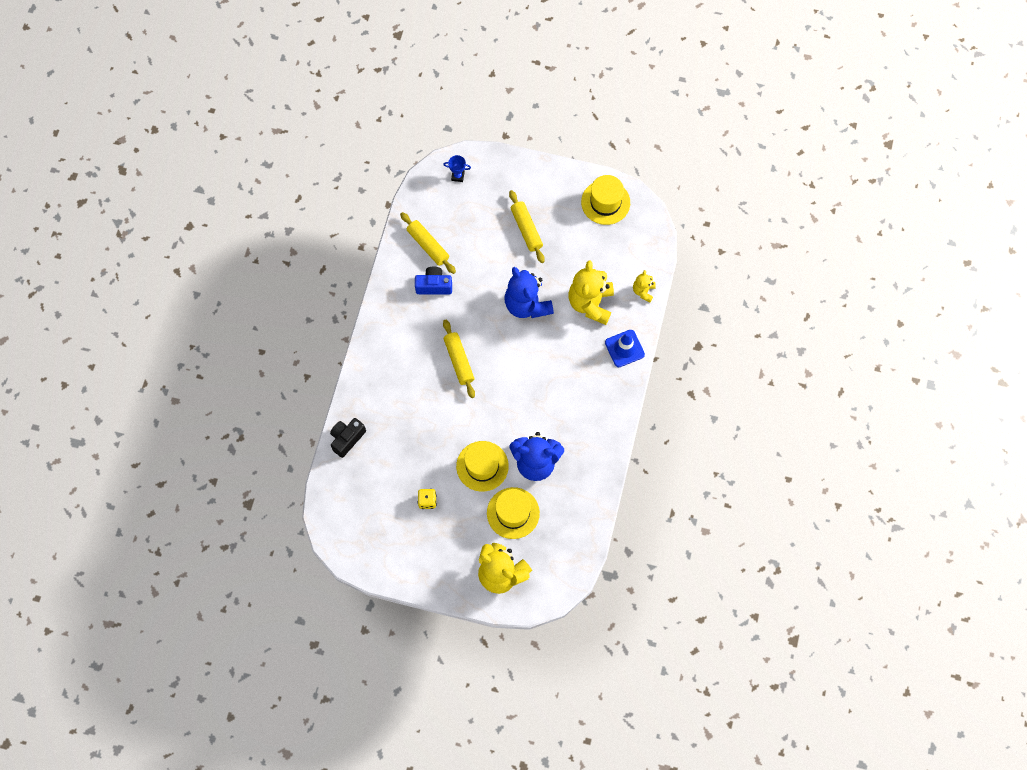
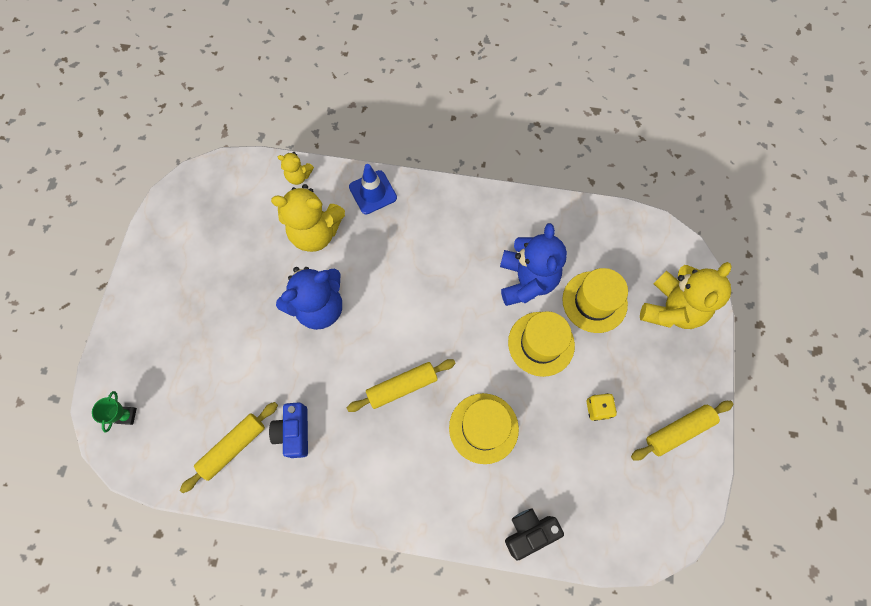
camera: 95 degrees left, 0 degrees up
(347, 439) = (529, 532): black camera -> black camera turned 120 degrees clockwise
(458, 176) = (127, 415): blue trophy -> green trophy
(526, 229) = (212, 316): yellow rolling pin -> yellow rolling pin (678, 431)
(605, 202) = (178, 224): yellow hat -> yellow hat (483, 428)

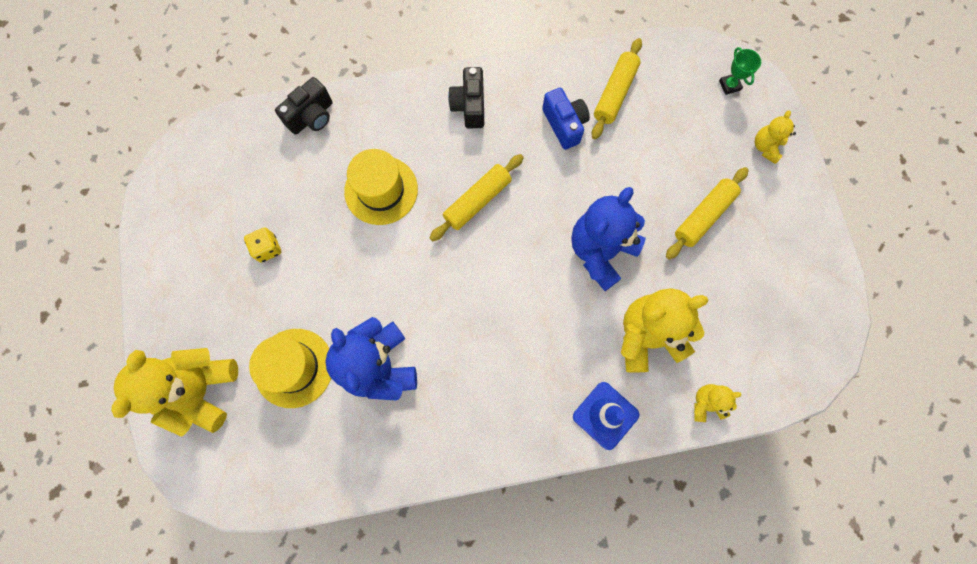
camera: 160 degrees right, 5 degrees up
(134, 345) = (766, 147): none -> yellow teddy bear
(373, 485) = (469, 106): none -> black camera
(541, 343) = (344, 296): yellow hat -> none
(678, 431) = (179, 255): yellow rolling pin -> yellow rolling pin (703, 216)

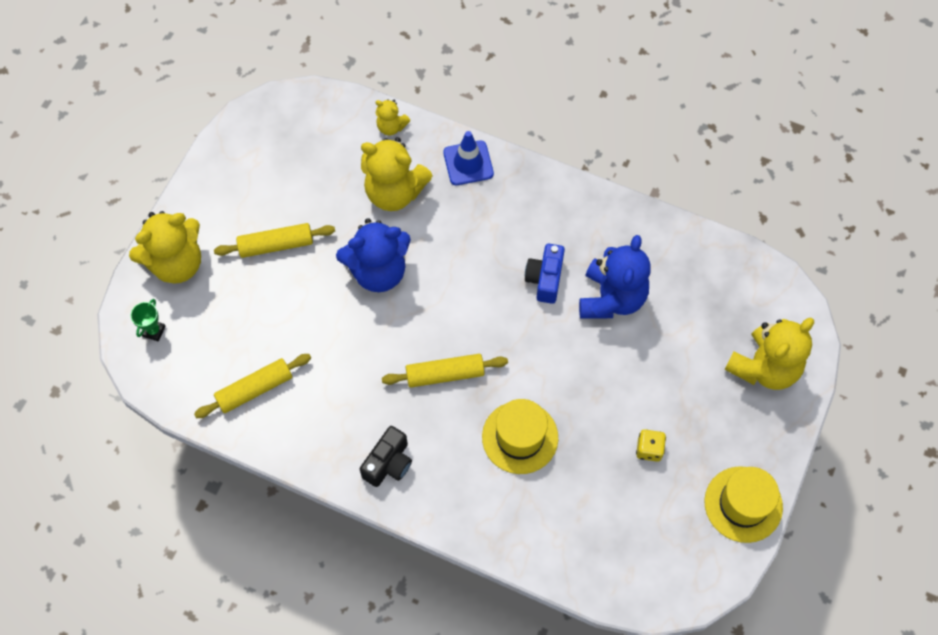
camera: 145 degrees left, 10 degrees down
(294, 367) = (680, 339): yellow hat -> yellow hat (743, 504)
(312, 117) = (538, 550): black camera -> none
(564, 125) = (320, 391): blue camera -> blue camera (545, 279)
(766, 147) = (176, 263): yellow teddy bear -> yellow teddy bear, size x2.00

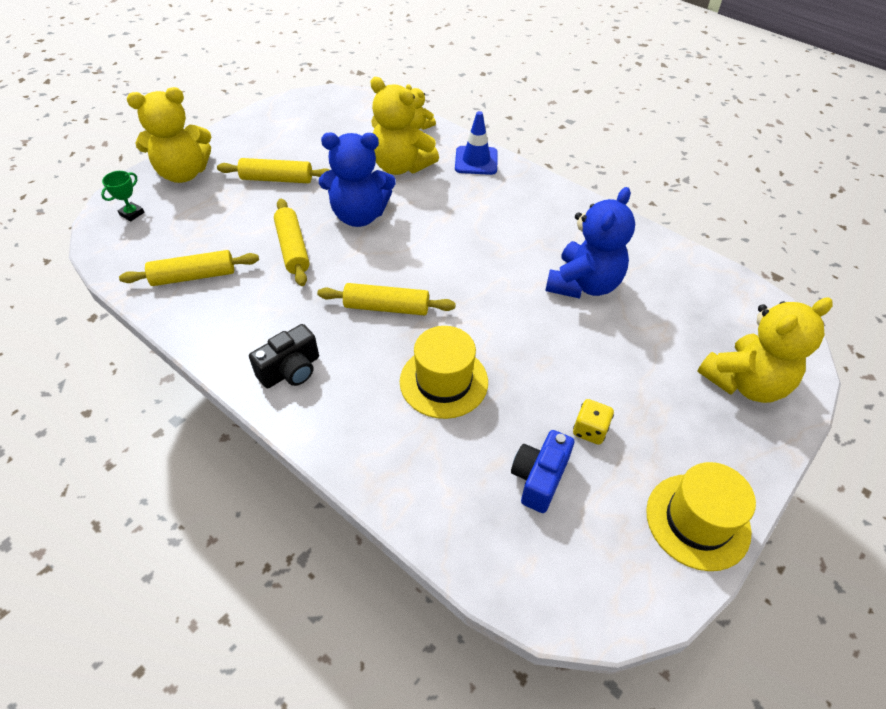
camera: 15 degrees right, 15 degrees down
(331, 330) = (292, 248): none -> yellow rolling pin
(545, 279) = (519, 255): blue camera -> blue camera (539, 478)

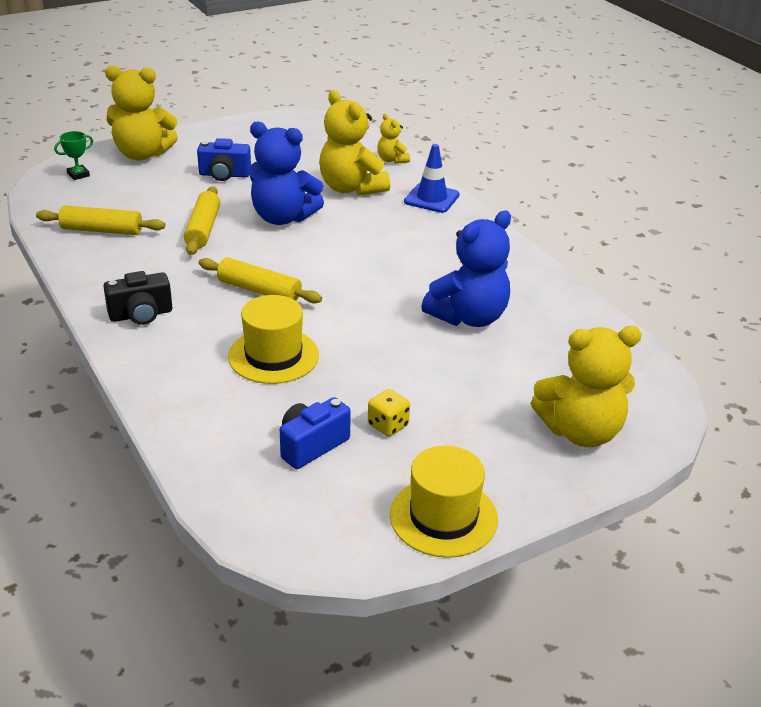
camera: 20 degrees right, 15 degrees down
(277, 179) = (224, 175): yellow rolling pin -> blue camera

